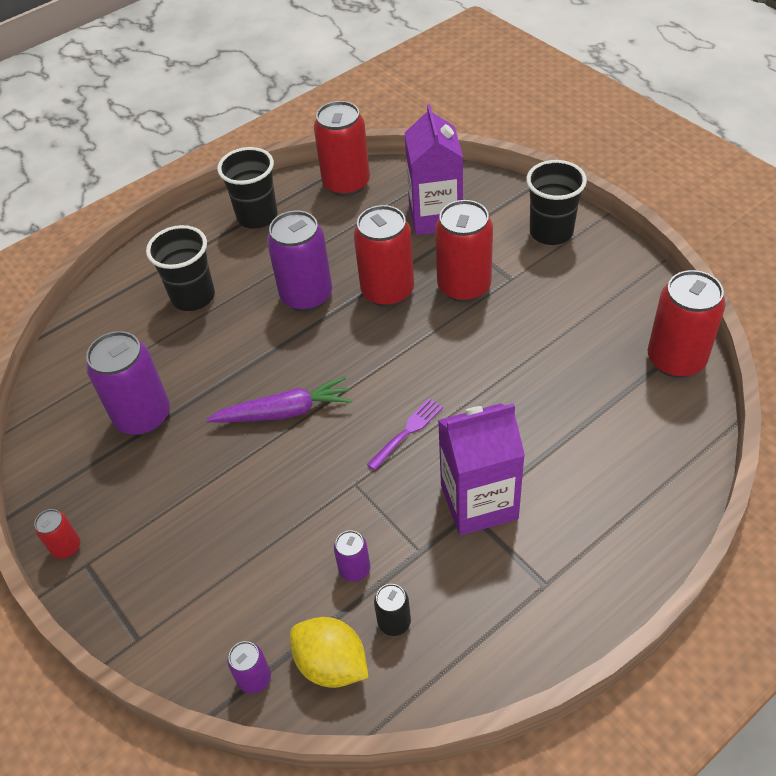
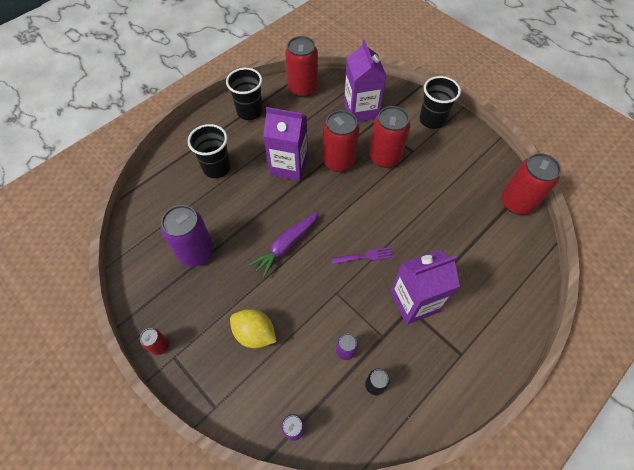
camera: 10 degrees left, 10 degrees up
(284, 412) = (286, 245): purple carrot -> purple carrot turned 150 degrees clockwise
(306, 296) = (288, 165): purple can -> purple carton
(332, 664) = (340, 416): yellow lemon -> yellow lemon (255, 333)
(407, 432) = (364, 256): purple fork -> purple fork turned 45 degrees clockwise

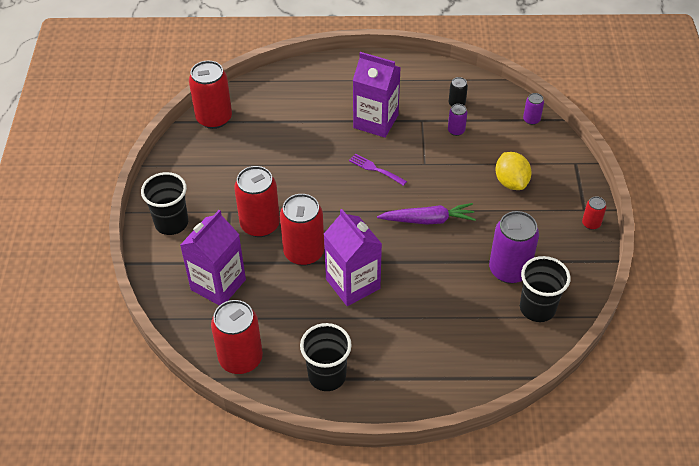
camera: 135 degrees left, 10 degrees down
(216, 168) = (423, 335): black cup -> black cup (537, 308)

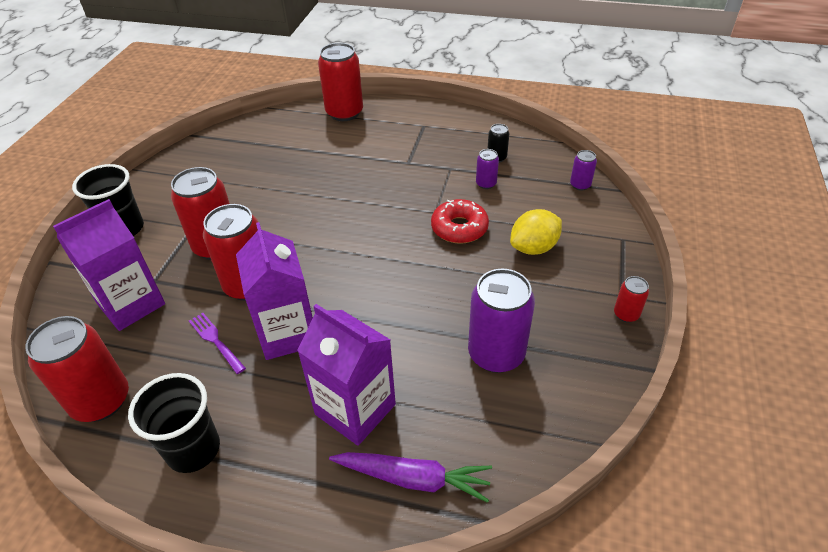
camera: 15 degrees right, 5 degrees down
(214, 118) = (231, 137): red can -> red can (344, 113)
(375, 121) = (398, 162): purple carton -> purple carton (355, 409)
(376, 169) = (376, 209): purple fork -> purple fork (216, 341)
(428, 220) = (414, 274): purple carrot -> purple carrot (413, 478)
(448, 175) = (459, 228): none -> red donut
(511, 182) = (533, 248): yellow lemon -> yellow lemon turned 60 degrees clockwise
(537, 308) = (519, 414): black cup -> none

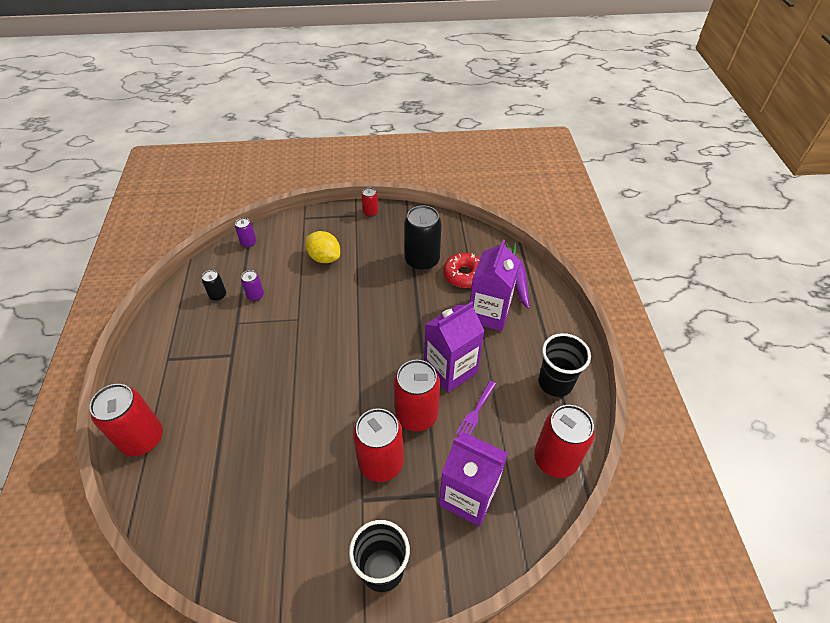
camera: 110 degrees left, 5 degrees up
(459, 228) = (314, 300): red donut -> red donut (464, 275)
(496, 354) = (422, 260): purple can -> black can

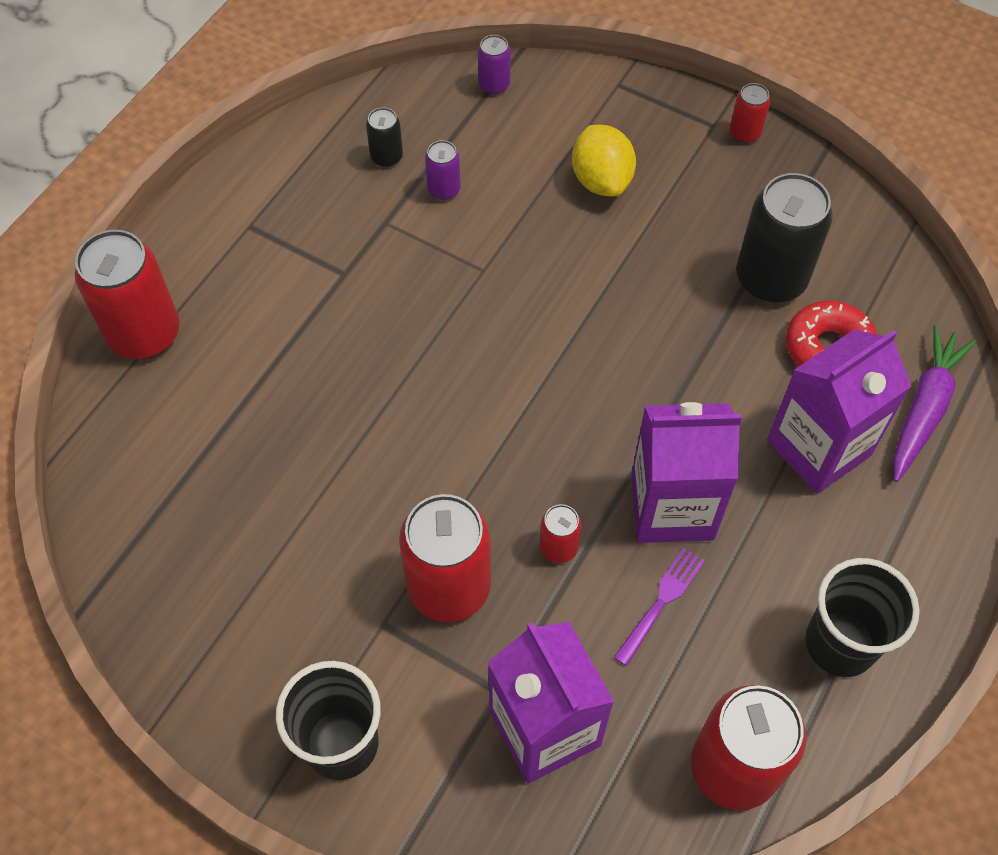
camera: 35 degrees right, 10 degrees up
(416, 415) = (558, 547): red can -> red can, size x0.48
(476, 411) = (661, 603): purple fork -> purple fork turned 150 degrees clockwise

